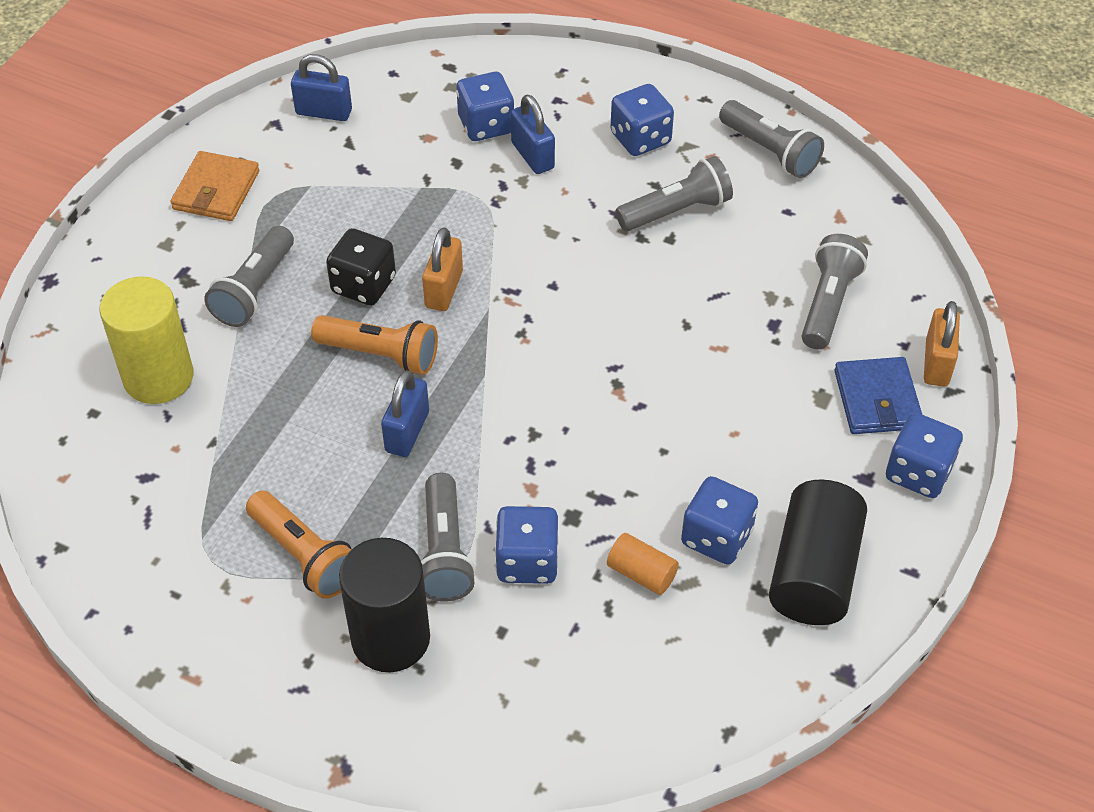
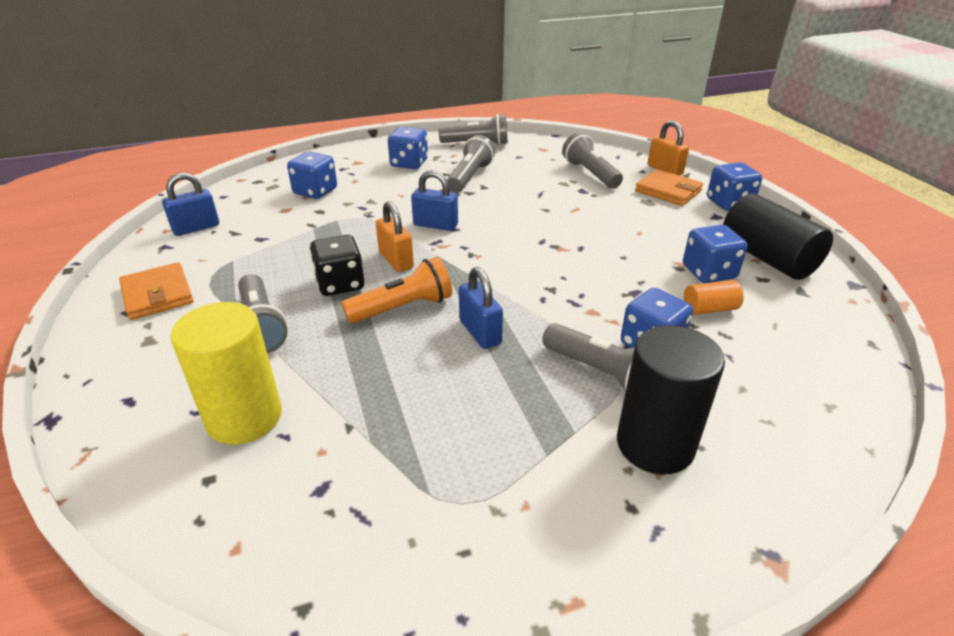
camera: 45 degrees left, 15 degrees down
(304, 556) = (522, 443): orange flashlight -> none
(532, 156) = (361, 191): blue padlock -> blue padlock (435, 225)
(877, 399) = (668, 191): blue wallet -> orange wallet

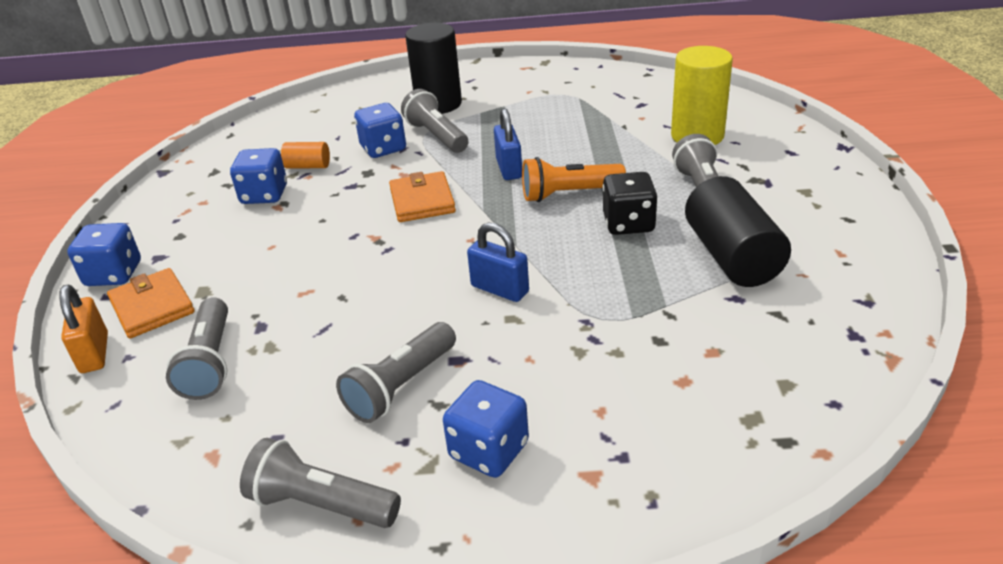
camera: 160 degrees left, 0 degrees up
(157, 294) = (827, 234): orange wallet -> orange wallet (422, 201)
(196, 228) = (840, 330): blue padlock -> none
(315, 191) = (670, 389): blue dice -> none
(396, 260) = (564, 244): orange padlock -> none
(767, 258) = (191, 202): black cylinder -> black cylinder (732, 256)

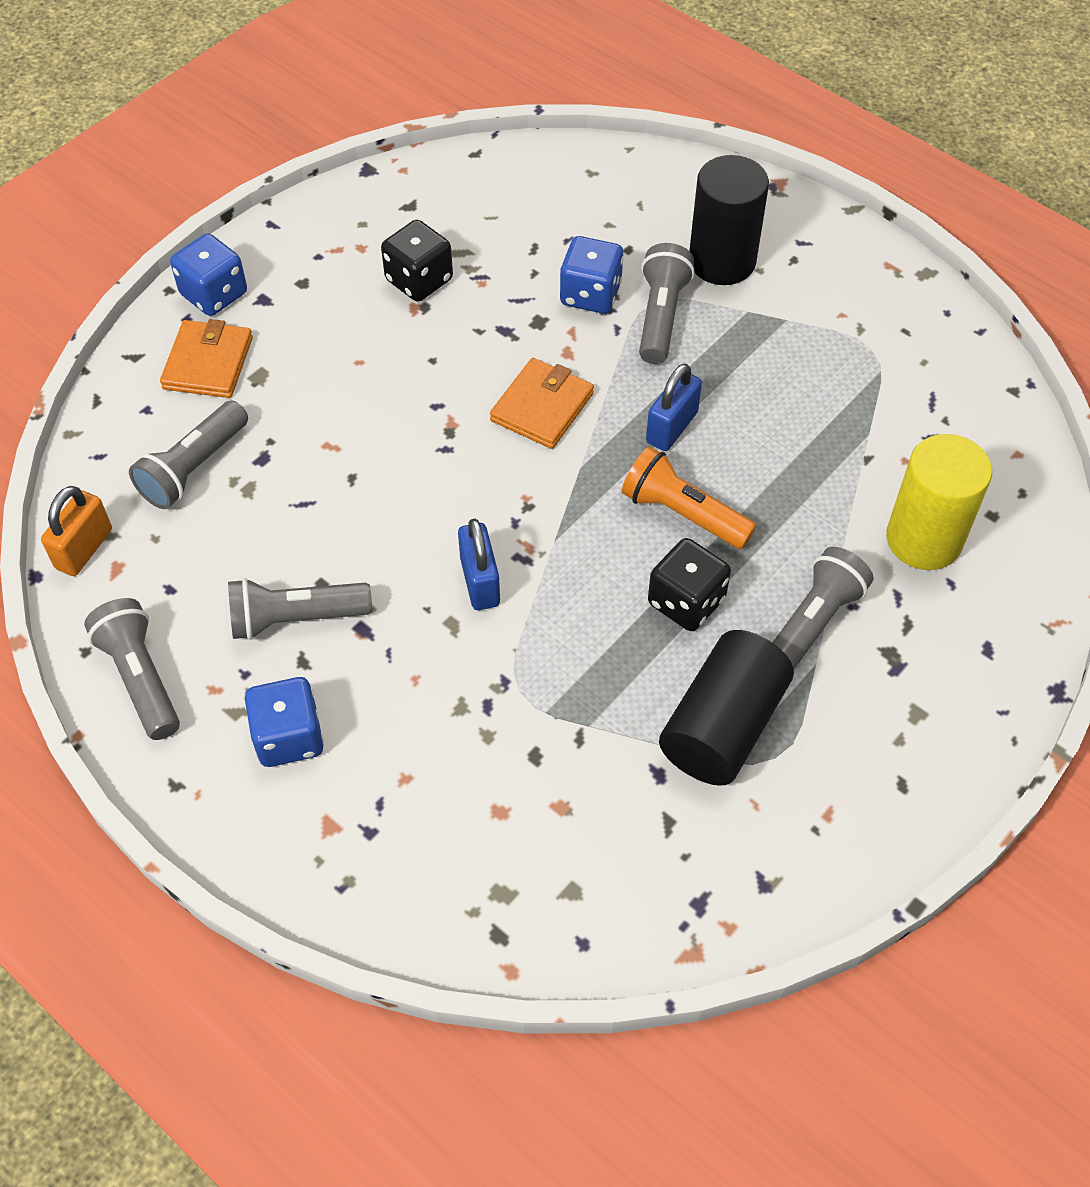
camera: 40 degrees right, 20 degrees up
(94, 353) = (128, 384): orange padlock -> orange padlock (84, 549)
(264, 195) = (419, 280): blue dice -> black dice
(308, 166) = (496, 266): orange cylinder -> none

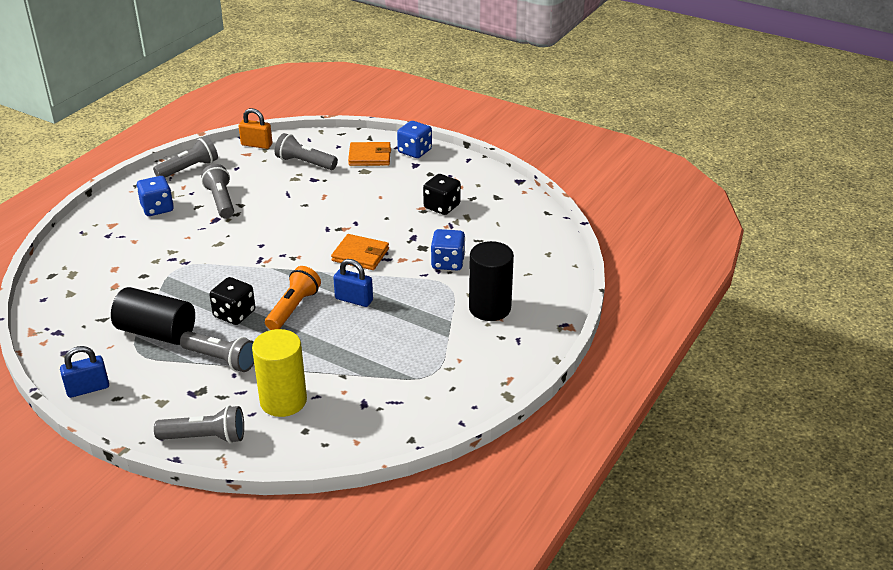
camera: 80 degrees right, 20 degrees down
(480, 582) = (244, 248): blue padlock -> blue padlock (88, 388)
(660, 316) = (437, 289): grey flashlight -> grey flashlight (205, 437)

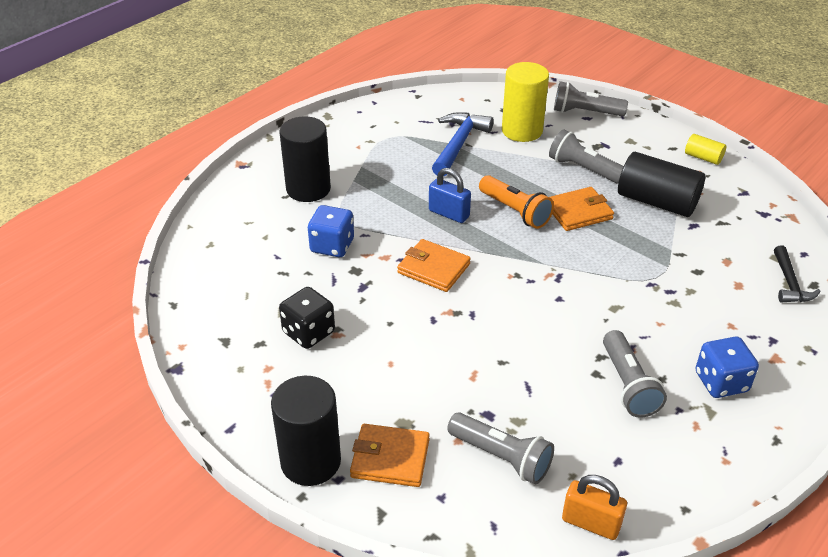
camera: 170 degrees left, 5 degrees up
(71, 274) = (789, 283): none -> black hammer
(88, 388) = (703, 157): blue padlock -> yellow cylinder
(189, 169) = (699, 470): grey flashlight -> none
(234, 314) = (578, 212): black dice -> orange wallet
(293, 308) = (515, 211): orange flashlight -> orange flashlight turned 75 degrees counterclockwise
(353, 374) = (458, 144): none -> blue hammer
(414, 151) = (311, 461): blue dice -> black cylinder

